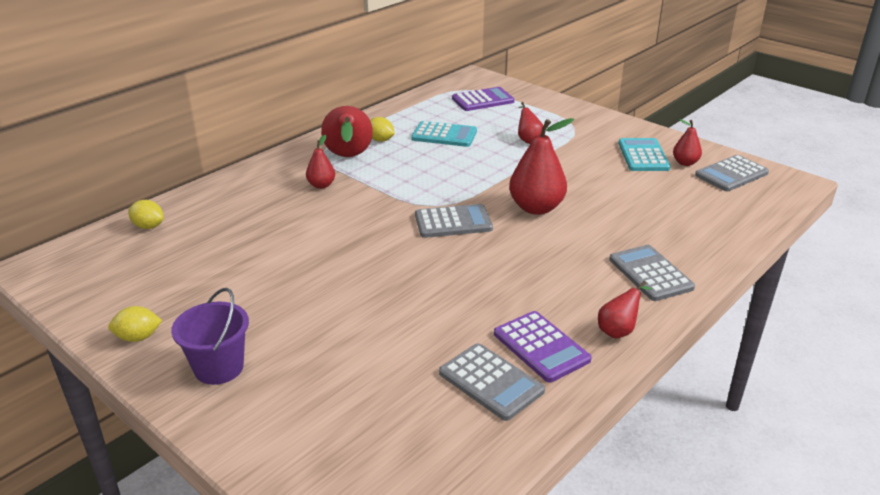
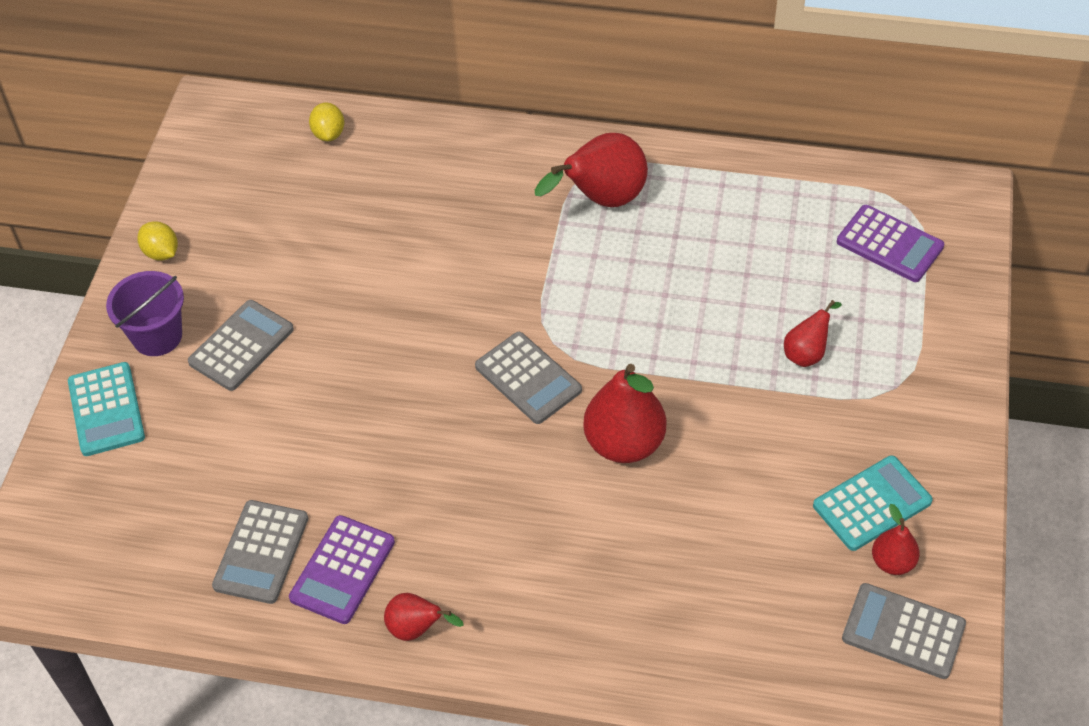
camera: 60 degrees right, 20 degrees up
(321, 185) = (516, 215): red pear -> none
(380, 140) = (670, 204): yellow lemon -> none
(444, 135) = (741, 258): turquoise calculator -> turquoise calculator (106, 410)
(650, 273) = (555, 620): grey calculator -> grey calculator (241, 346)

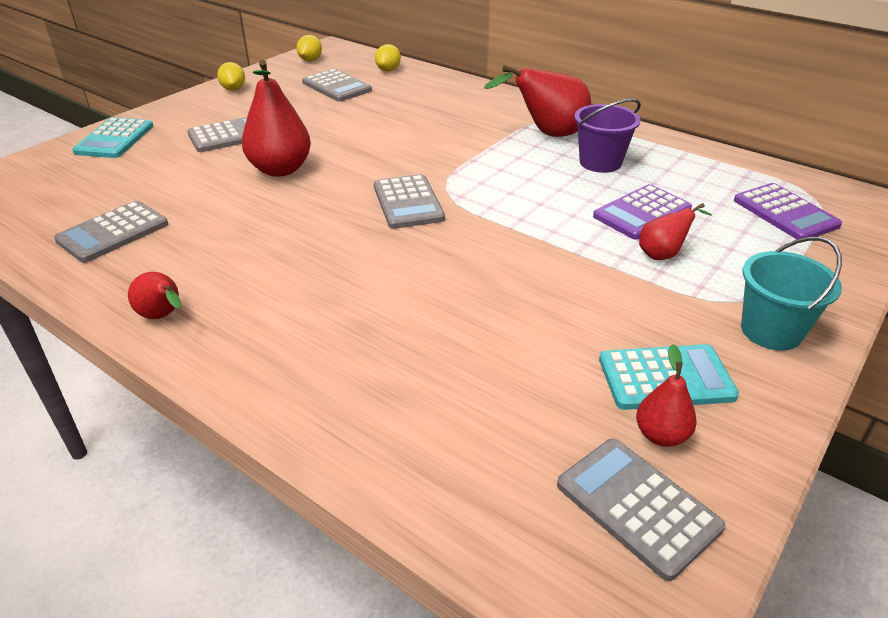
camera: 25 degrees right, 15 degrees down
(157, 336) = (186, 118): purple bucket -> purple bucket (600, 162)
(207, 148) = (310, 60): none -> yellow lemon
(290, 196) = (336, 86): none -> grey calculator
(343, 570) = (154, 261): purple calculator -> purple calculator (642, 213)
(624, 443) = (451, 260): red pear -> red pear (280, 169)
(930, 414) = (771, 331): none -> turquoise bucket

